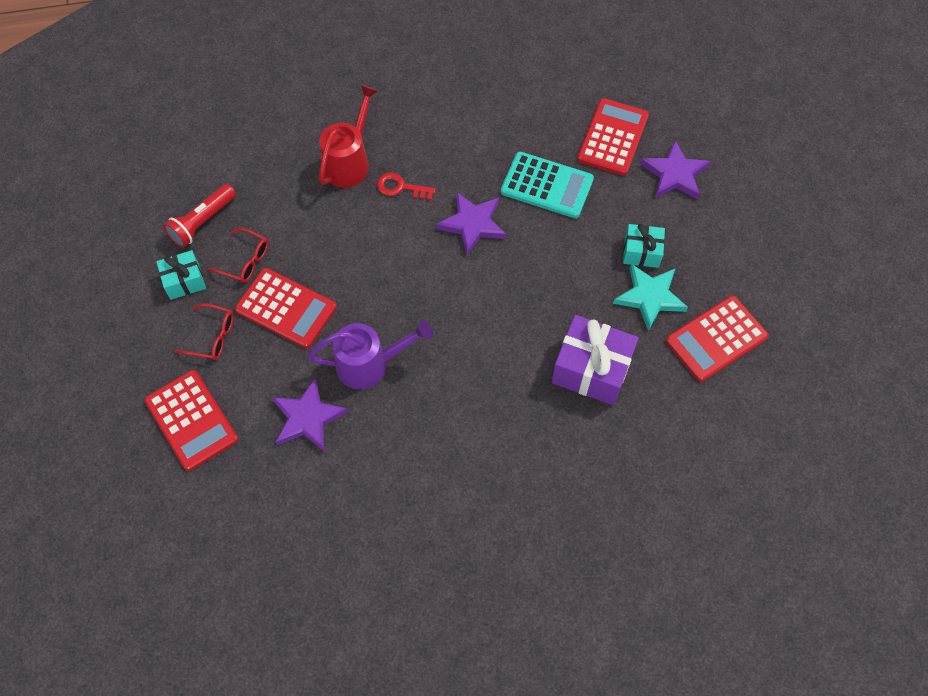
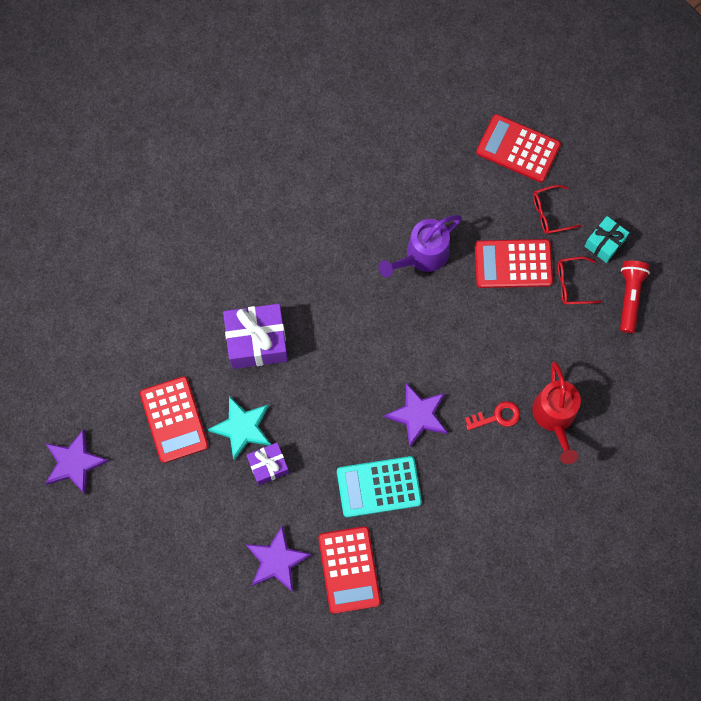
camera: 150 degrees right, 10 degrees up
(307, 418) = (439, 194): purple star -> purple star (74, 463)
(641, 252) = (268, 466): turquoise gift -> purple gift
(716, 339) = (174, 419): red calculator -> red calculator turned 135 degrees clockwise

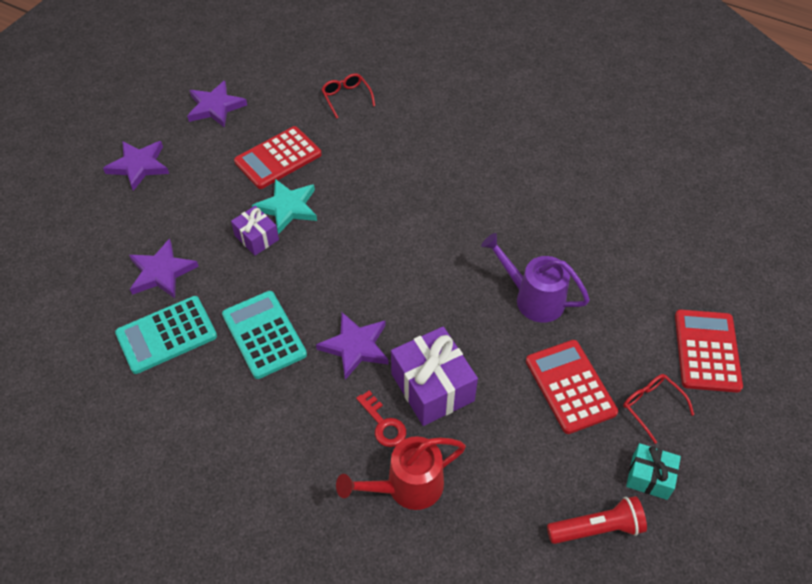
camera: 70 degrees right, 20 degrees down
(130, 557) = (139, 166): none -> purple star
(257, 341) = (378, 193): purple gift -> purple gift (432, 387)
(349, 570) = (166, 335): red calculator -> turquoise calculator
(572, 284) = (579, 456): red glasses -> red glasses (346, 98)

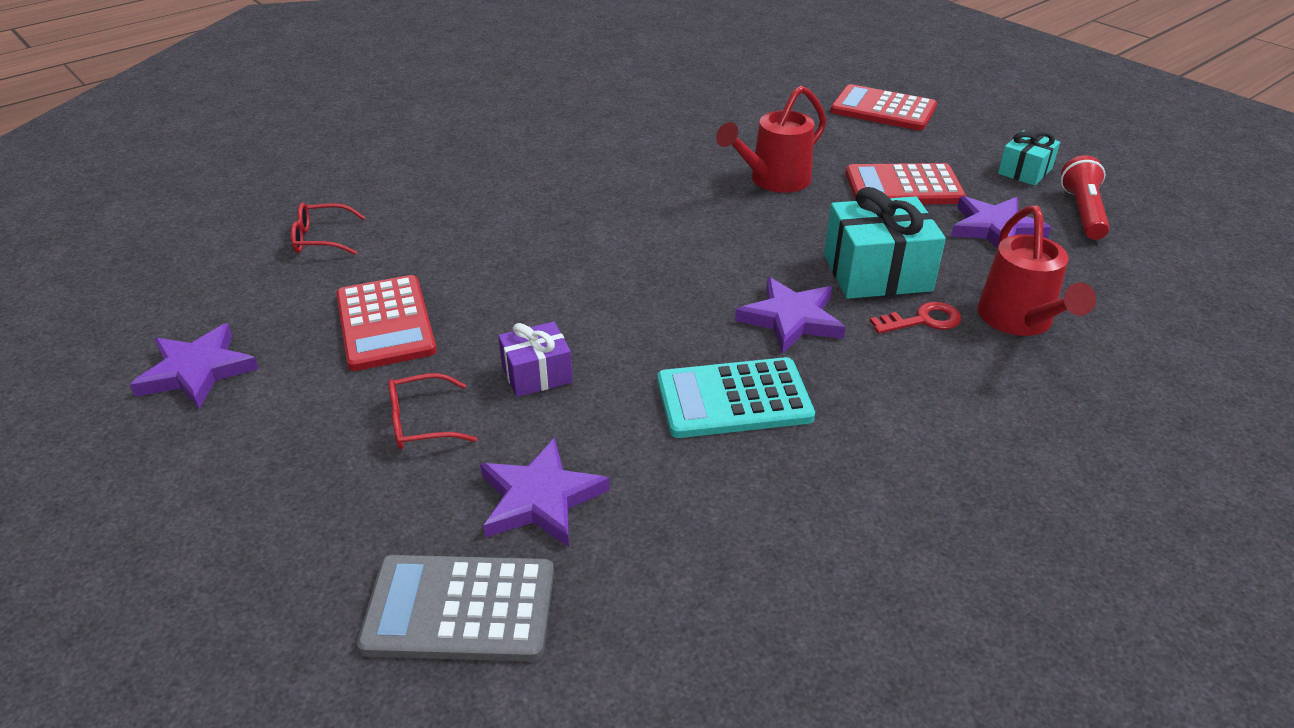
camera: 70 degrees left, 15 degrees down
(87, 267) = (460, 608): none -> grey calculator
(139, 166) = (250, 493): purple star -> purple star (995, 229)
(166, 335) = (684, 512): turquoise calculator -> none
(288, 207) = (497, 332): turquoise star -> none
(432, 387) = (877, 273): purple gift -> turquoise gift
(532, 298) = (773, 181): purple watering can -> red watering can
(652, 406) = (941, 150): red glasses -> red glasses (422, 422)

